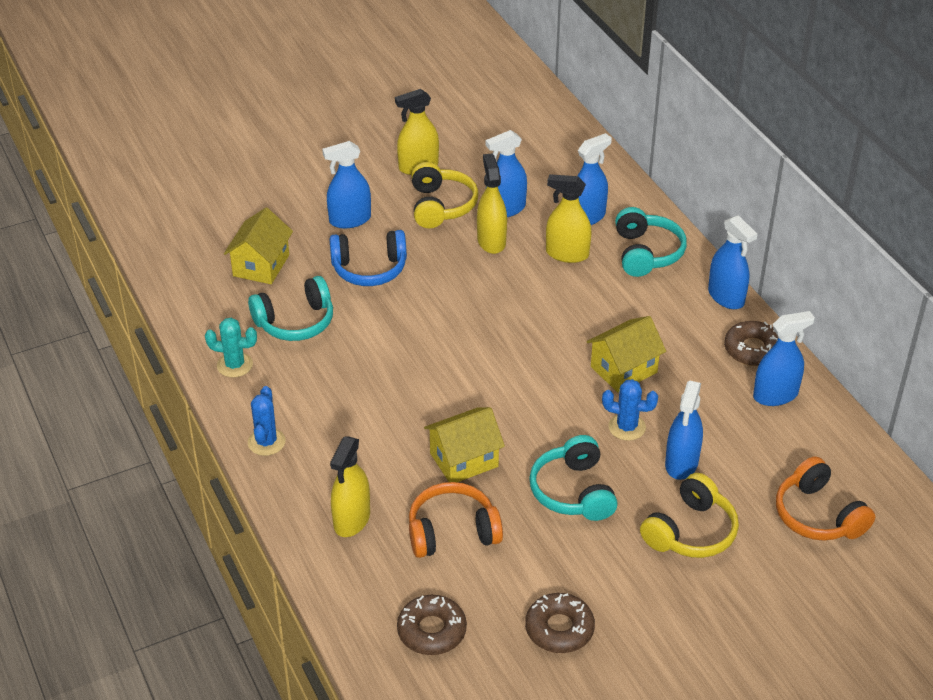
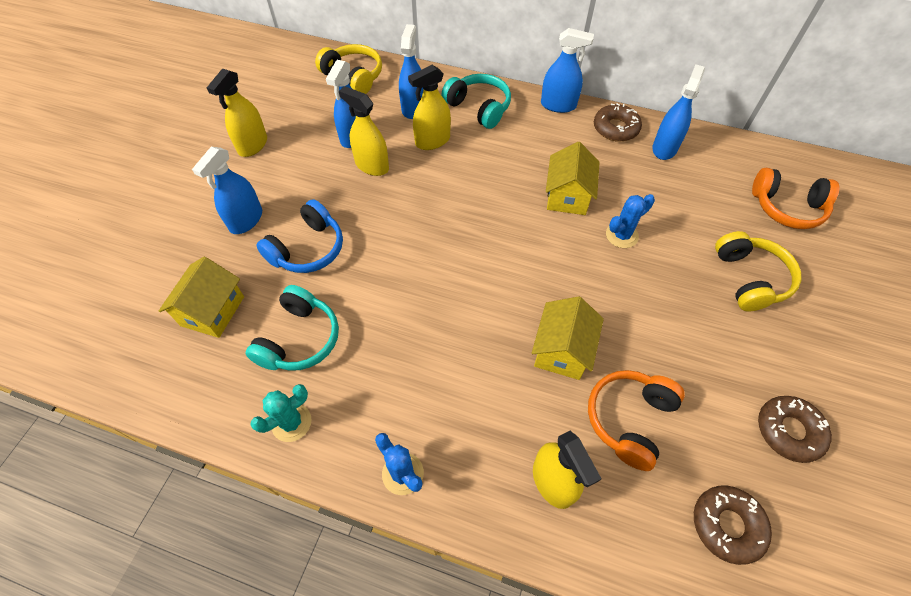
camera: 45 degrees left, 15 degrees up
(261, 265) = (213, 311): yellow house -> yellow house turned 45 degrees clockwise
(440, 206) = (304, 164): yellow headphones -> yellow headphones (353, 77)
(573, 491) = (655, 311): turquoise headphones -> none
(681, 463) = (682, 234): blue spray bottle -> none

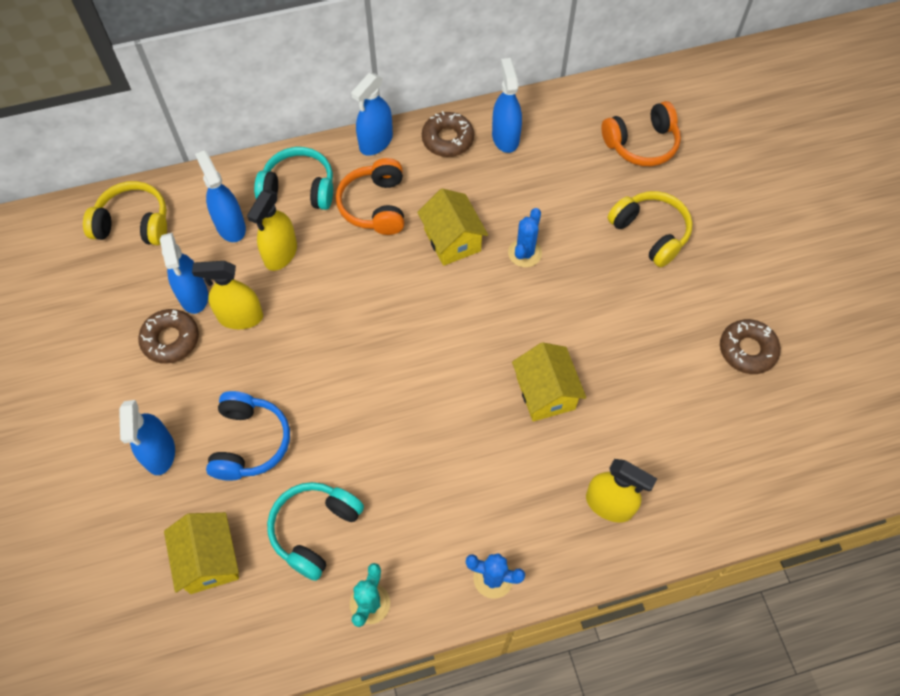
camera: 35 degrees left, 5 degrees up
(253, 145) = (91, 368): yellow spray bottle -> none
(299, 339) = (315, 530): turquoise headphones -> turquoise headphones turned 135 degrees counterclockwise
(558, 105) = (376, 142): blue spray bottle -> blue spray bottle turned 150 degrees clockwise
(630, 419) = (633, 417): orange headphones -> orange headphones (375, 206)
(727, 525) = (745, 451): brown donut -> brown donut (170, 340)

